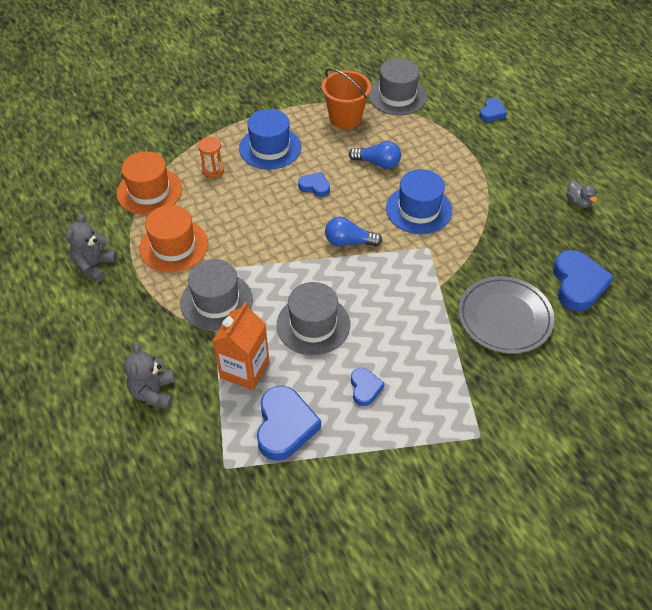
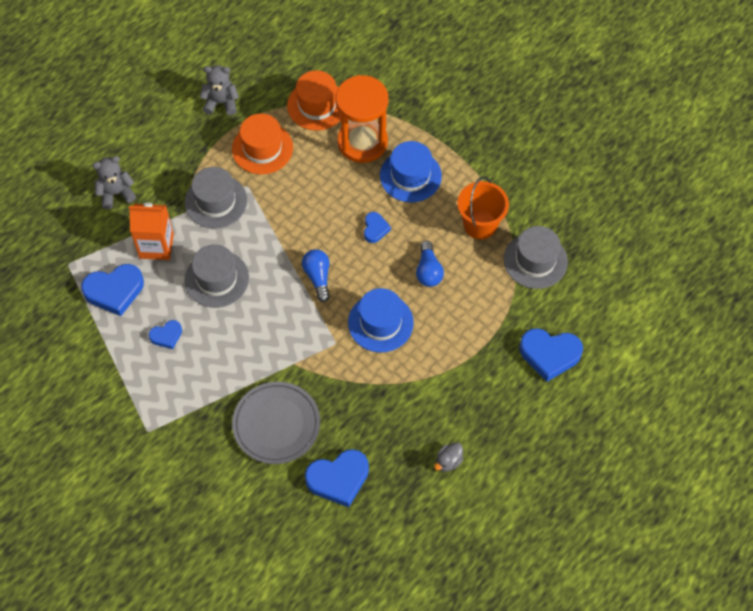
camera: 70 degrees right, 10 degrees up
(213, 170) = (362, 142): orange hourglass -> orange hourglass, size x2.36
(492, 112) = (549, 354): blue heart -> blue heart, size x1.84

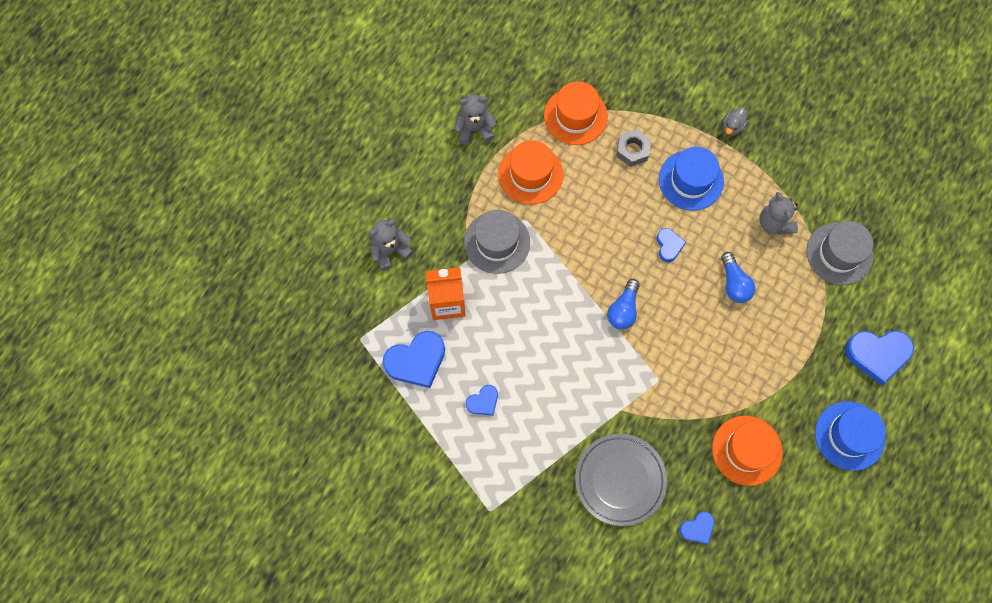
camera: 10 degrees left, 10 degrees up
(216, 279) = (519, 329): grey hat -> none
(318, 277) = (623, 310): blue light bulb -> blue light bulb turned 135 degrees counterclockwise
(338, 479) = (697, 528): blue heart -> blue heart, size x0.54
(362, 142) = (632, 150): orange hourglass -> grey nut
(380, 322) = (699, 349): blue hat -> blue hat (849, 435)
(403, 418) = (747, 450): none -> orange hat
(448, 461) = (803, 489): grey duck -> grey duck (732, 127)
(480, 224) = (774, 223): orange bucket -> grey teddy bear

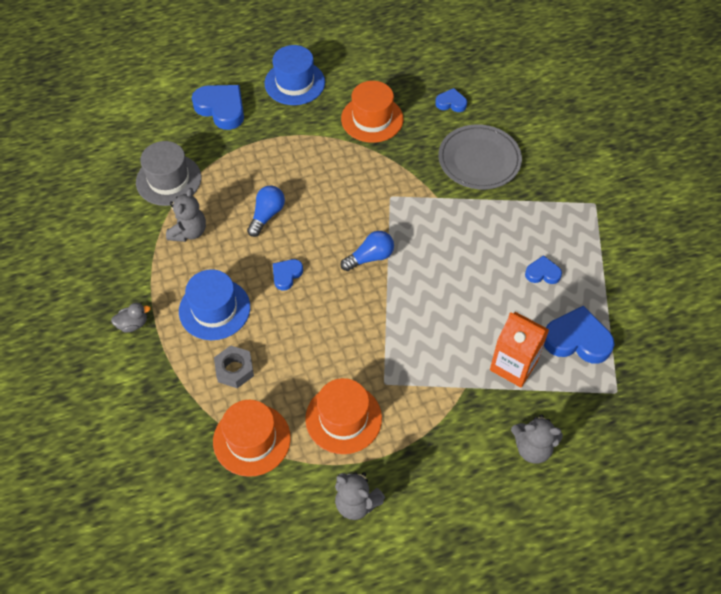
camera: 140 degrees left, 15 degrees down
(497, 242) = (427, 382): grey hat -> none

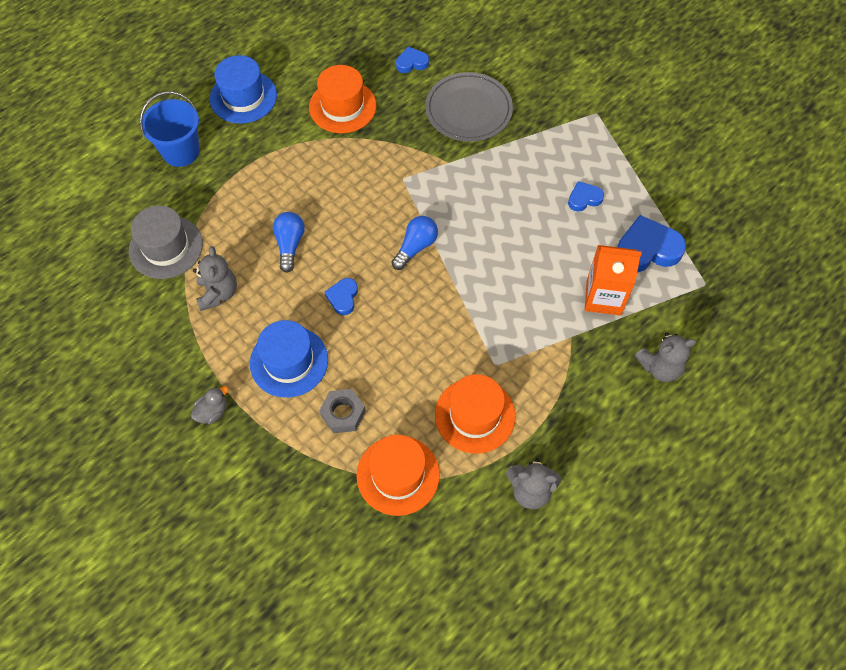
camera: 25 degrees left, 5 degrees up
(221, 109) = (181, 152): blue heart -> blue bucket

